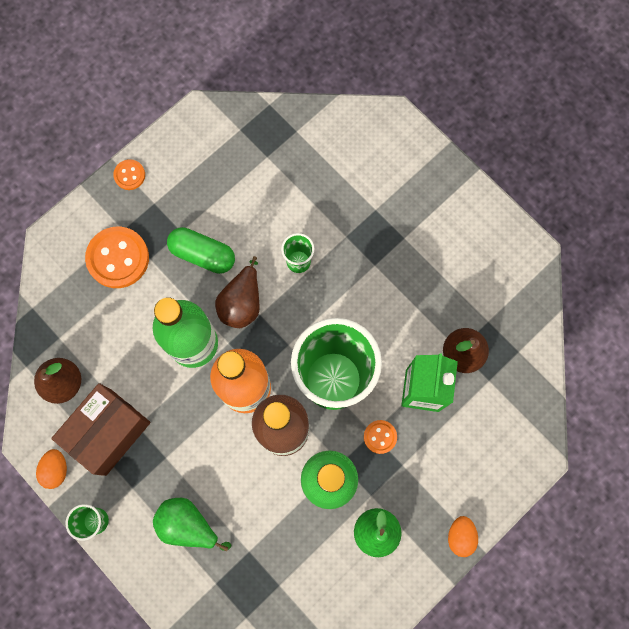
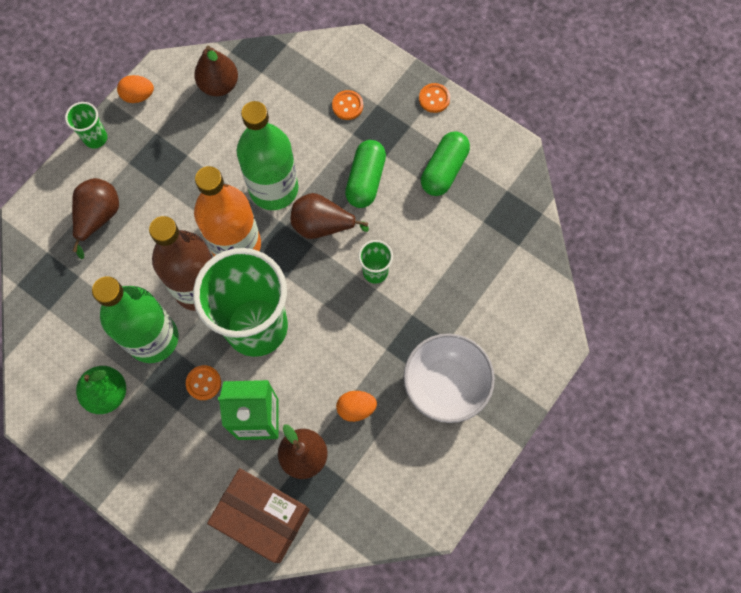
camera: 80 degrees right, 5 degrees down
(108, 432) = (178, 132): brown box -> brown box (263, 517)
(118, 258) = (347, 106): orange button -> orange button, size x0.51
(188, 525) = (99, 217): green pear -> brown pear
(208, 181) = (444, 170): none -> green capsule
(416, 219) = (445, 385): none -> white bowl
(460, 536) = (110, 481): orange egg -> orange egg (356, 408)

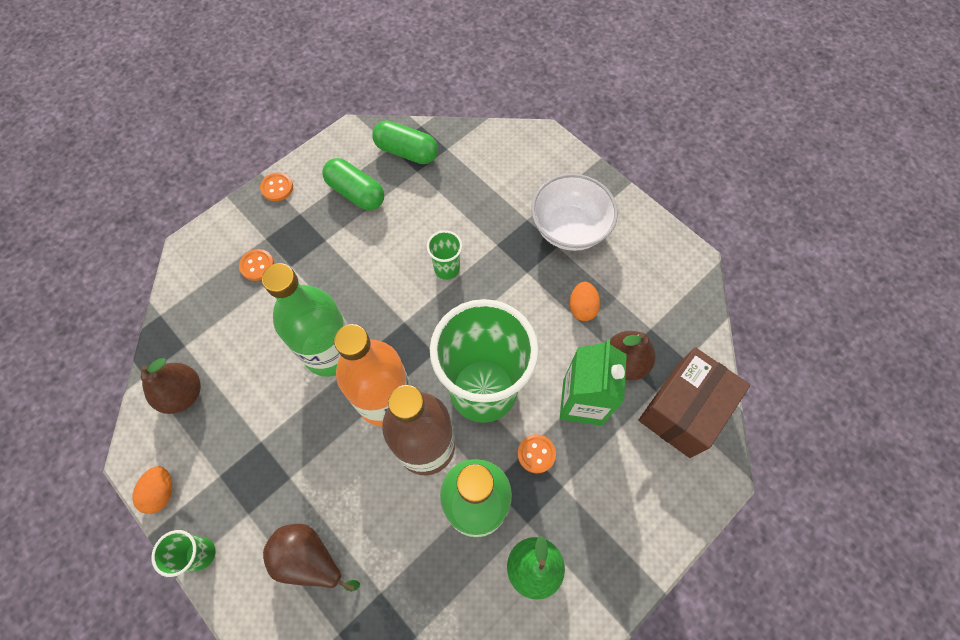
camera: 80 degrees left, 5 degrees down
(322, 225) = (385, 310): brown pear -> none
(365, 180) = (346, 262): green capsule -> green capsule (406, 151)

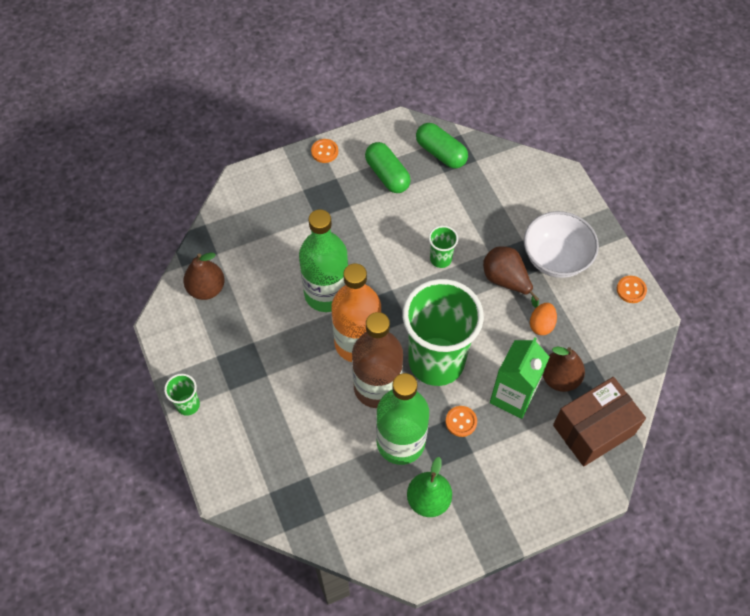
camera: 20 degrees right, 5 degrees down
(161, 492) = (172, 353): orange egg -> none
(257, 265) = (290, 209): orange button -> orange button (631, 290)
(310, 559) = (264, 435): brown pear -> brown pear (506, 280)

